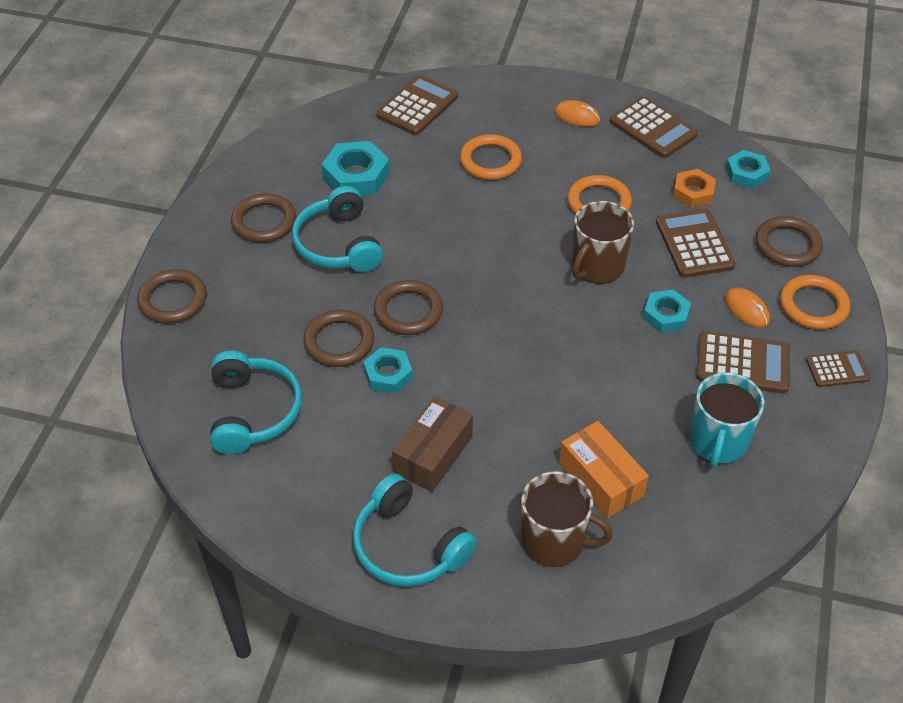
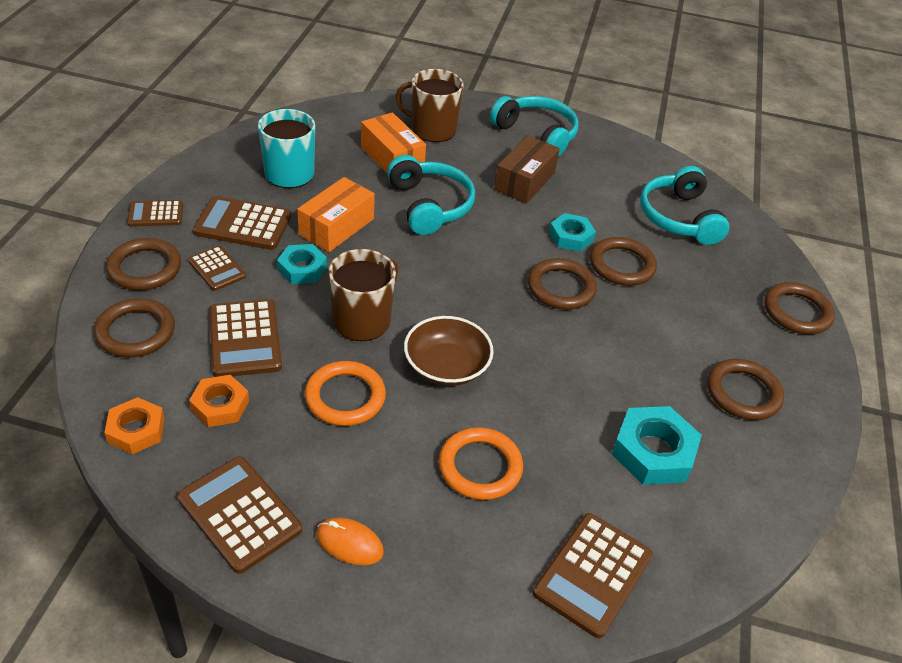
camera: 175 degrees right, 5 degrees down
(338, 244) = (649, 360): turquoise headphones -> turquoise headphones (429, 205)
(519, 230) = (446, 366): none -> brown bowl
(644, 368) = (336, 227): none -> orange box
(746, 173) = (136, 430): turquoise nut -> orange nut
(746, 309) = (217, 269): orange mouse -> brown calculator
(813, 305) = (145, 268): orange ring -> brown ring

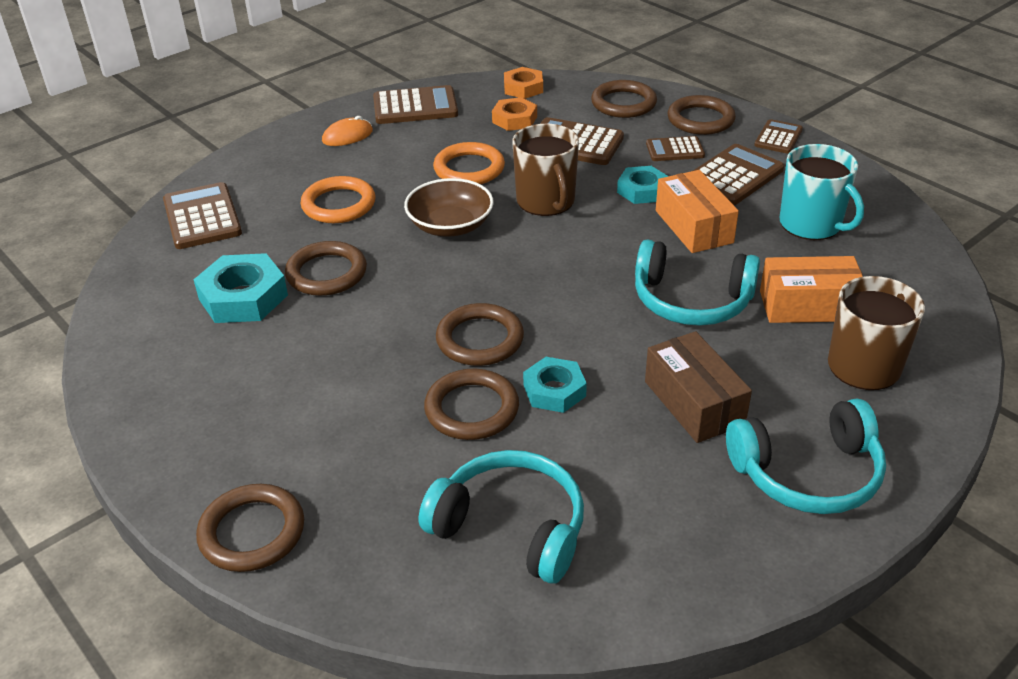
camera: 130 degrees right, 5 degrees down
(743, 393) = (221, 395): brown ring -> brown ring (326, 273)

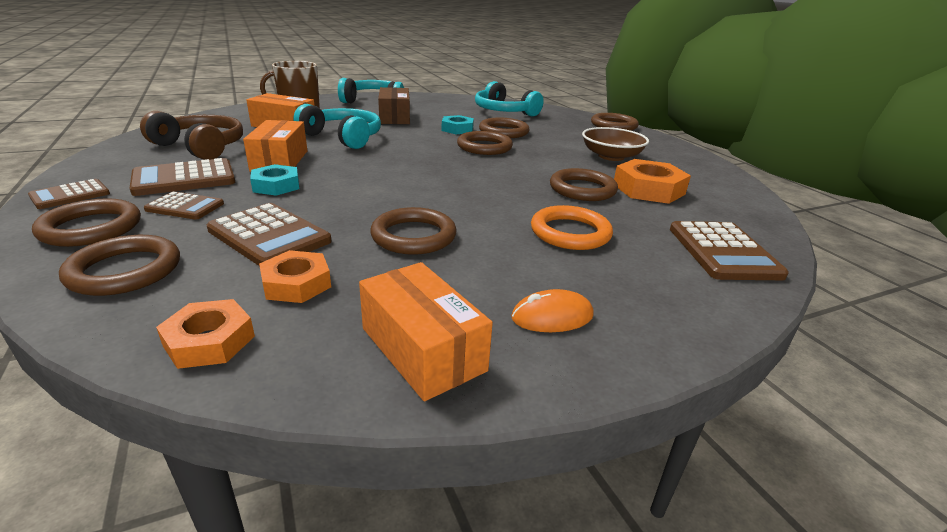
camera: 165 degrees left, 10 degrees down
(243, 297) = (648, 189): turquoise nut -> orange nut
(415, 107) = (422, 349): brown calculator -> orange box
(450, 225) = (467, 197): brown bowl -> brown bowl (611, 156)
(469, 169) = (413, 236): orange ring -> brown ring
(546, 201) = (368, 195): brown mug -> none
(811, 224) = (201, 147): turquoise mug -> brown headphones

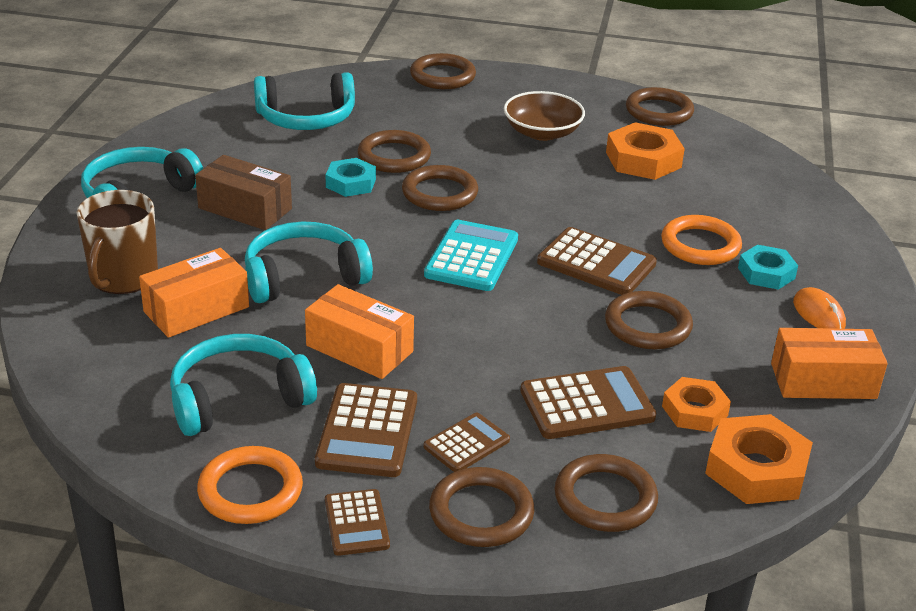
camera: 55 degrees left, 5 degrees up
(103, 165) = (250, 490): none -> orange ring
(201, 147) = (238, 399): brown headphones -> turquoise headphones
(209, 341) = (756, 469): orange nut -> orange nut, size x1.54
(276, 186) = (449, 371): turquoise nut -> turquoise nut (766, 273)
(424, 167) = (471, 257): none -> turquoise calculator
(552, 317) = (818, 314): orange mouse -> orange mouse turned 45 degrees counterclockwise
(582, 189) = (615, 193): brown ring -> brown ring (659, 111)
(723, 251) = (781, 195): brown calculator -> brown calculator (596, 263)

